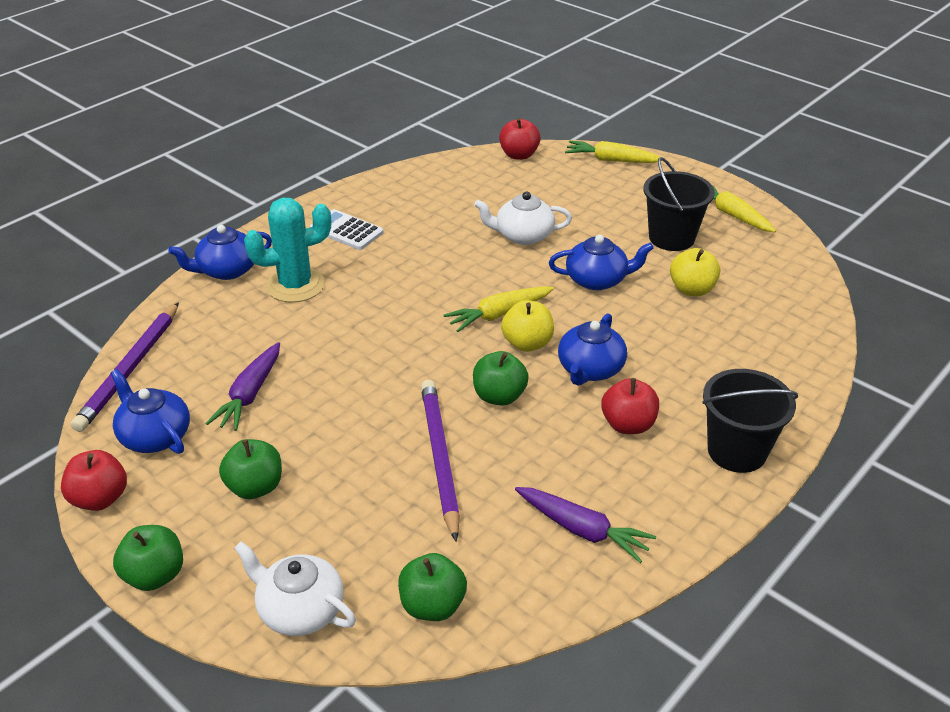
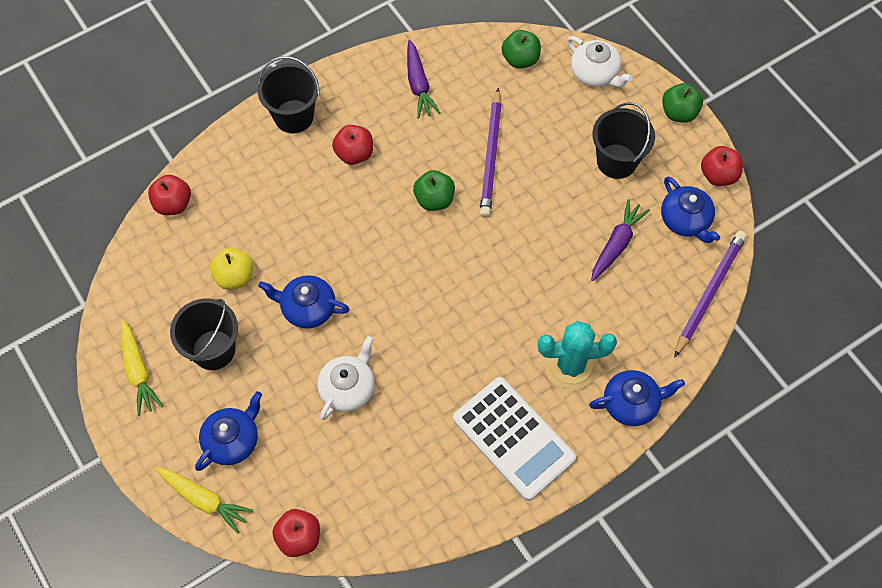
camera: 165 degrees left, 25 degrees up
(255, 487) = (616, 161): green apple -> black bucket
(346, 231) = (513, 438): white calculator -> white calculator, size x1.75
(499, 314) = (406, 285): yellow carrot -> none
(523, 235) = (348, 388): white teapot -> white teapot turned 75 degrees counterclockwise
(527, 343) = (395, 247): yellow apple -> none
(582, 530) = (418, 85): purple carrot -> purple carrot turned 150 degrees counterclockwise
(590, 369) = (358, 209): blue teapot -> blue teapot (232, 440)
(811, 335) = (173, 204): none -> red apple

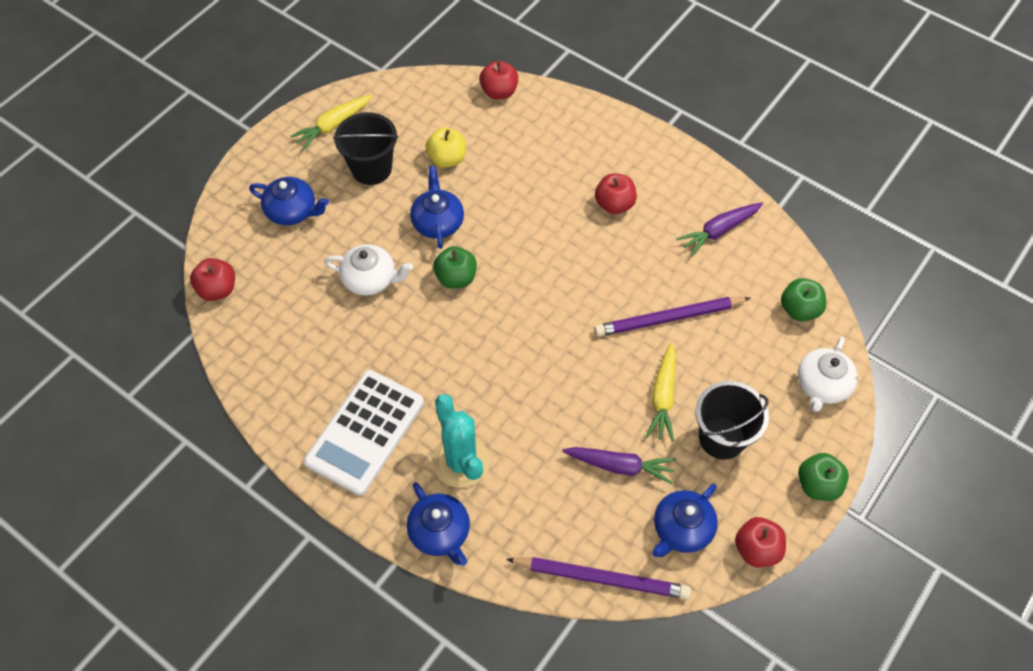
camera: 70 degrees right, 5 degrees down
(204, 500) = (233, 210): yellow carrot -> yellow carrot (663, 397)
(294, 116) = (630, 145): black bucket -> none
(434, 199) = (595, 285): green apple -> green apple (456, 278)

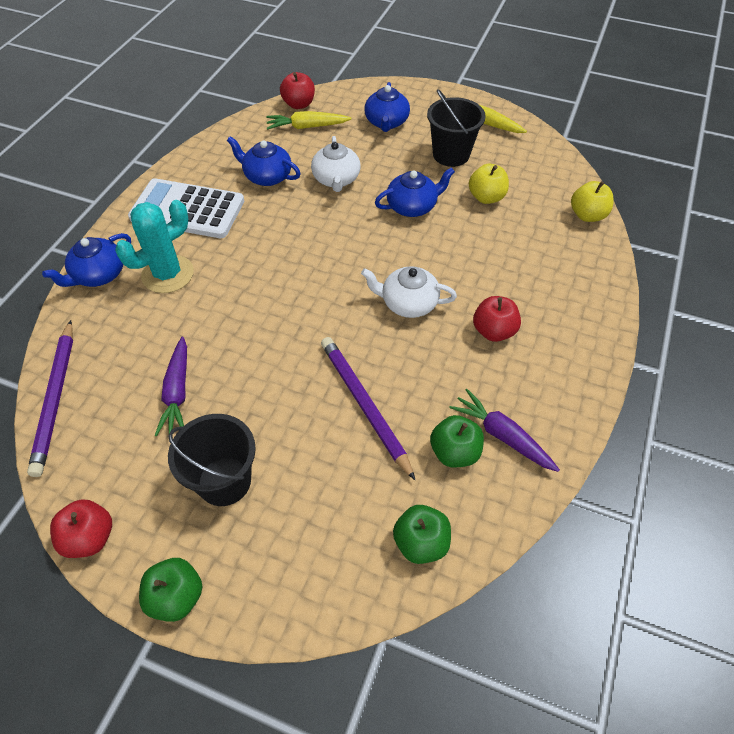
camera: 75 degrees right, 5 degrees down
(456, 278) = (356, 231): green apple -> green apple (454, 452)
(499, 92) = (587, 215): red apple -> yellow apple
(663, 397) = (264, 416): yellow carrot -> yellow carrot (307, 127)
(681, 529) = (111, 459): blue teapot -> blue teapot (267, 176)
(822, 385) = (316, 585): white teapot -> white teapot (408, 303)

